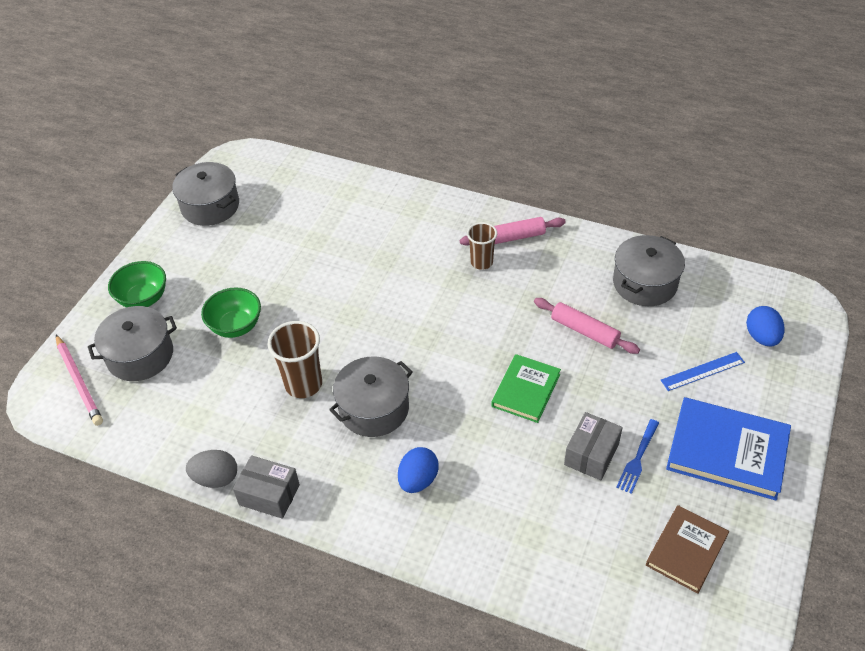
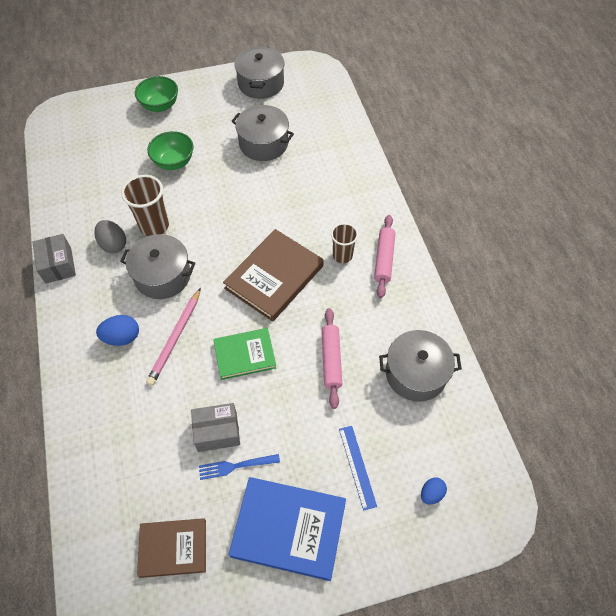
camera: 50 degrees right, 10 degrees up
(79, 382) = (77, 122): pink pencil -> pink pencil (175, 338)
(140, 355) = (116, 134): grey pot -> grey pot (263, 143)
(216, 478) = (53, 231): grey egg -> grey egg (113, 244)
(459, 323) = (274, 277): none -> brown book
(512, 237) = (384, 259): pink rolling pin -> pink rolling pin turned 60 degrees clockwise
(702, 371) = (357, 466): blue ruler -> blue ruler turned 45 degrees clockwise
(727, 451) = (288, 529): blue book -> blue book turned 60 degrees counterclockwise
(761, 337) = (431, 493): blue egg -> blue egg, size x0.65

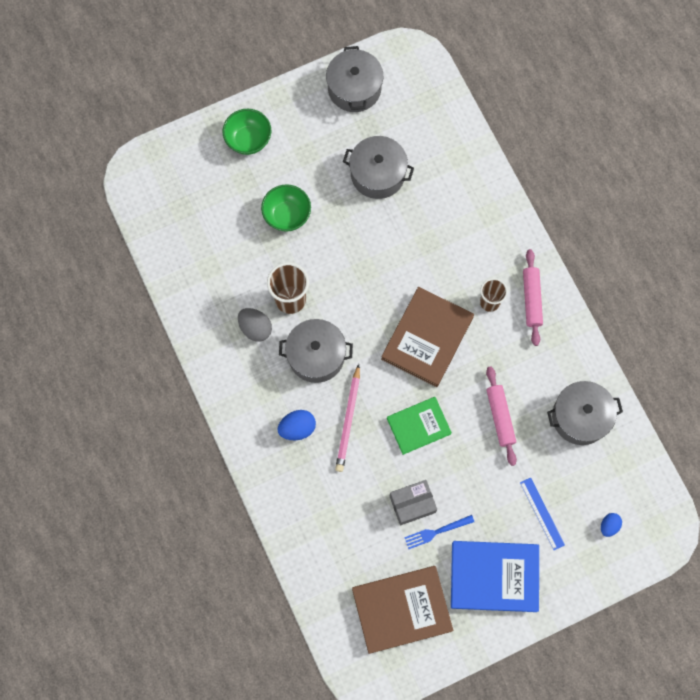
camera: 10 degrees left, 15 degrees up
(58, 265) = (207, 361): grey box -> none
(173, 548) = (401, 609): brown book -> brown book, size x1.57

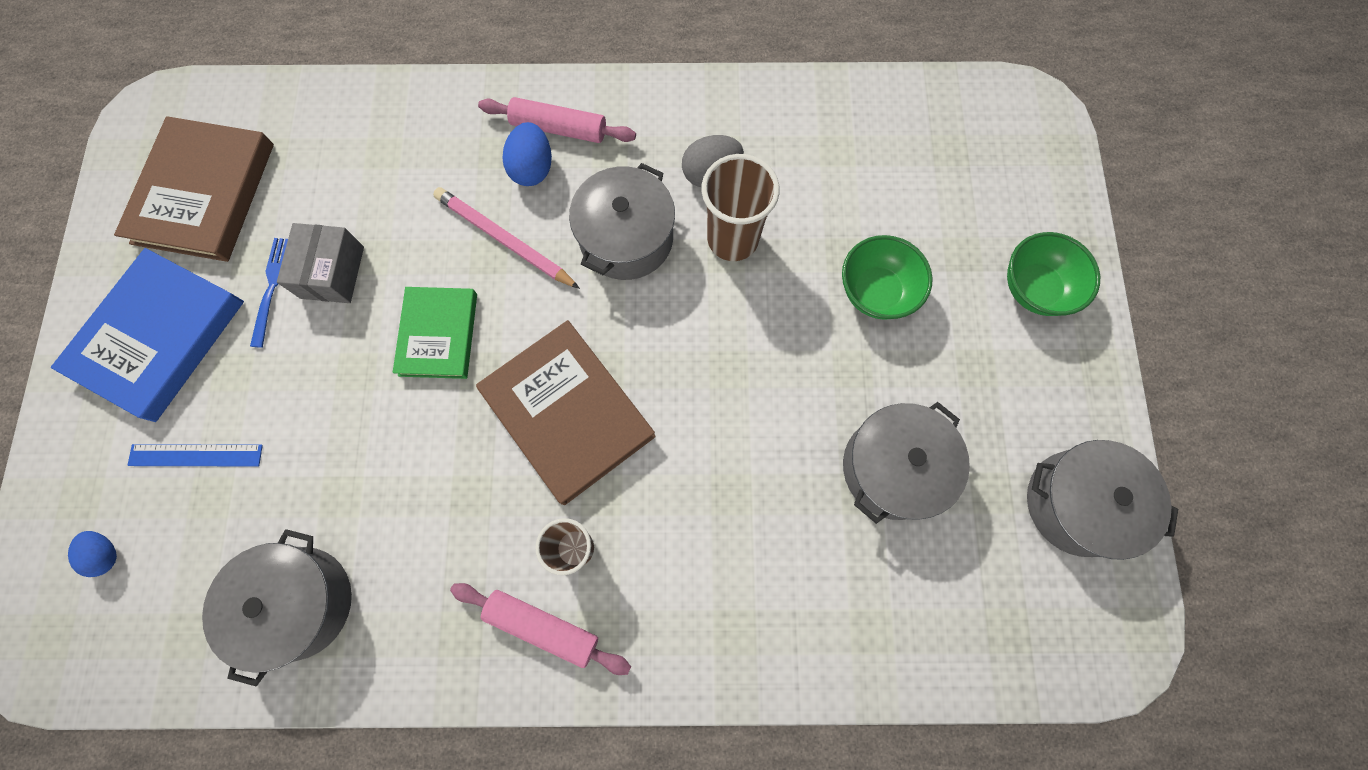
camera: 115 degrees right, 0 degrees up
(500, 417) = (378, 466): pink rolling pin -> pink rolling pin (559, 128)

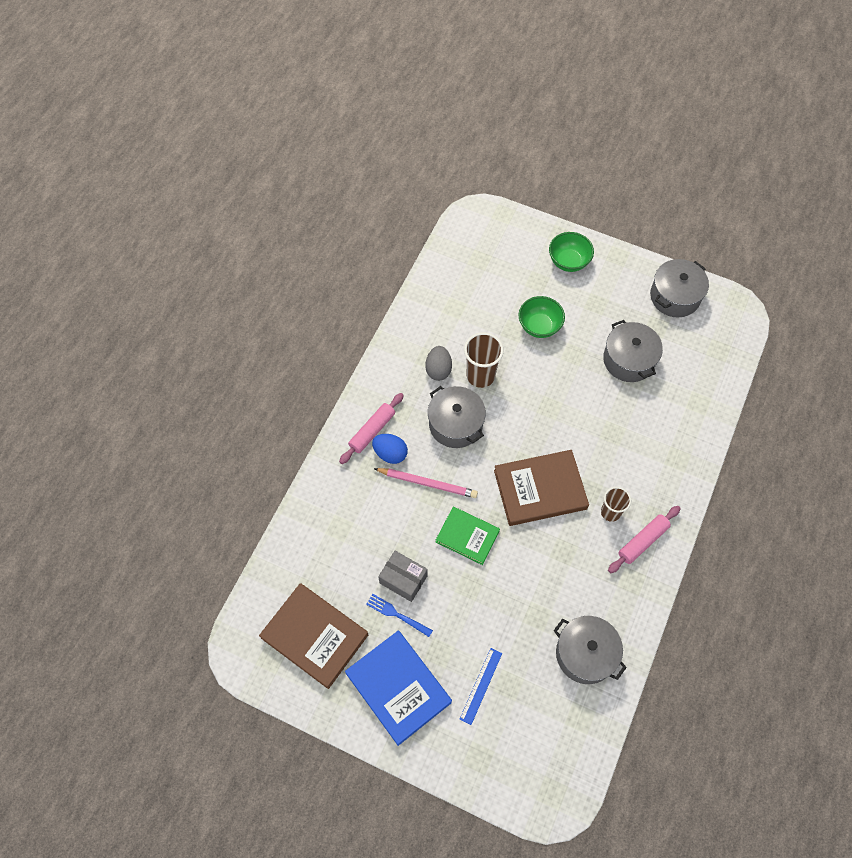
camera: 65 degrees left, 10 degrees down
(106, 554) = (518, 749): blue egg -> none
(505, 240) = (427, 483): pink pencil -> pink pencil turned 135 degrees counterclockwise

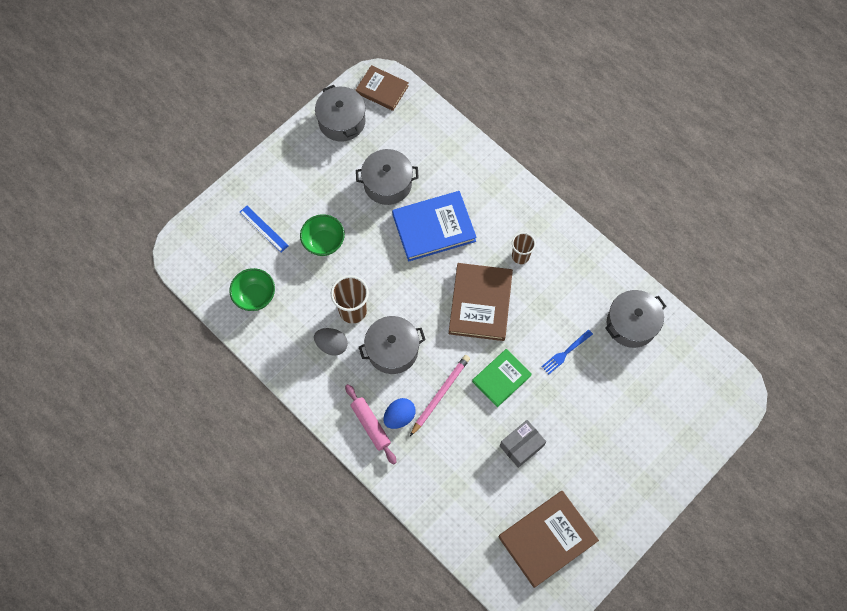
camera: 70 degrees left, 5 degrees up
(397, 614) = (551, 462): blue fork -> blue fork (565, 353)
(398, 688) = (613, 482): blue book -> blue book (434, 228)
(481, 685) = (632, 414): blue ruler -> blue ruler (264, 229)
(568, 261) = (268, 191): green bowl -> green bowl (255, 296)
(643, 541) = (554, 242): pink rolling pin -> none
(730, 319) = (382, 89): none -> brown book

